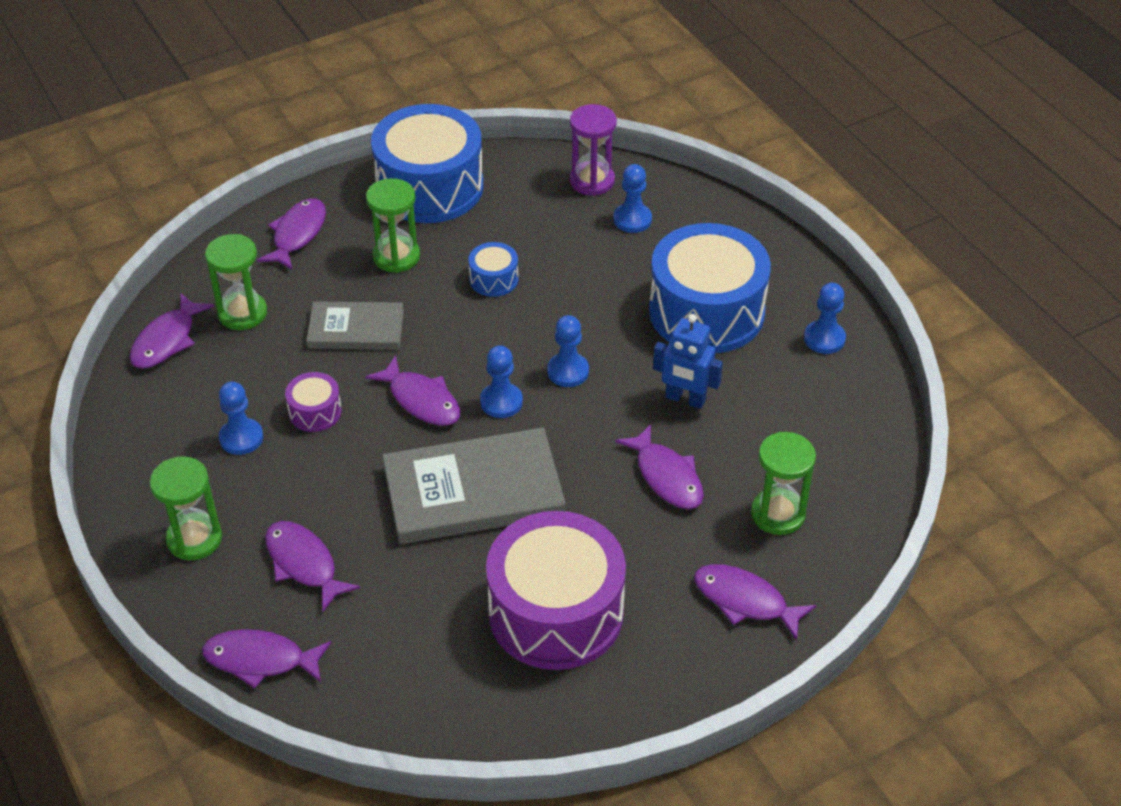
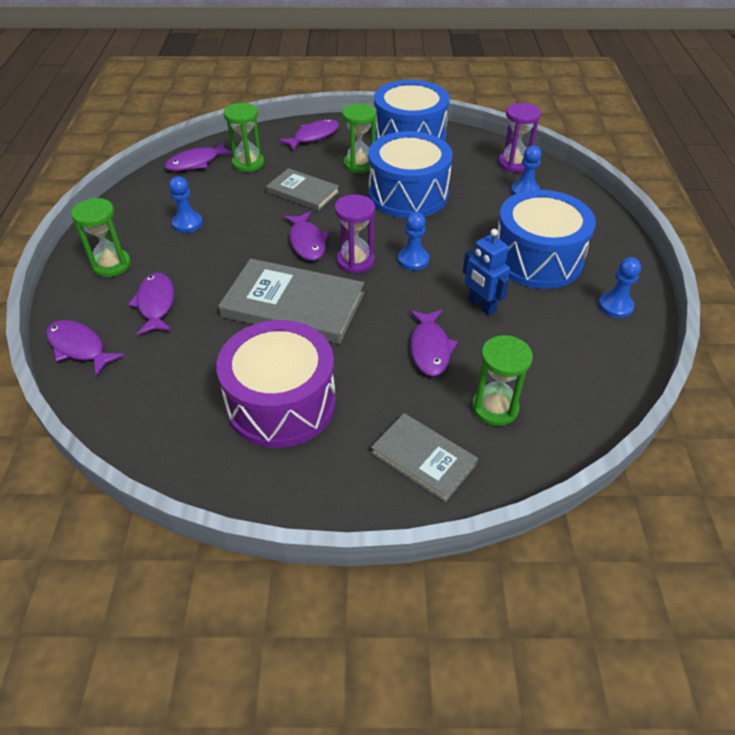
camera: 30 degrees right, 0 degrees up
(315, 412) = (240, 225): purple drum -> none
(494, 279) = (408, 194): blue drum -> blue drum, size x2.32
(501, 402) = (355, 261): blue pawn -> purple hourglass
(745, 601) = (423, 458): purple fish -> grey book

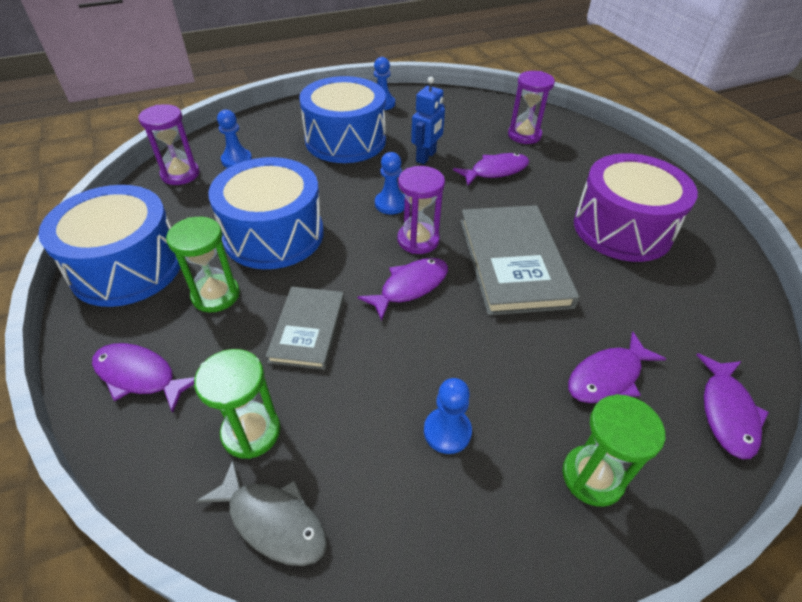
camera: 115 degrees left, 0 degrees up
(196, 163) = (273, 521): purple fish -> grey fish
(423, 458) = (593, 153): grey book -> none
(495, 408) = (524, 135): green hourglass -> purple hourglass

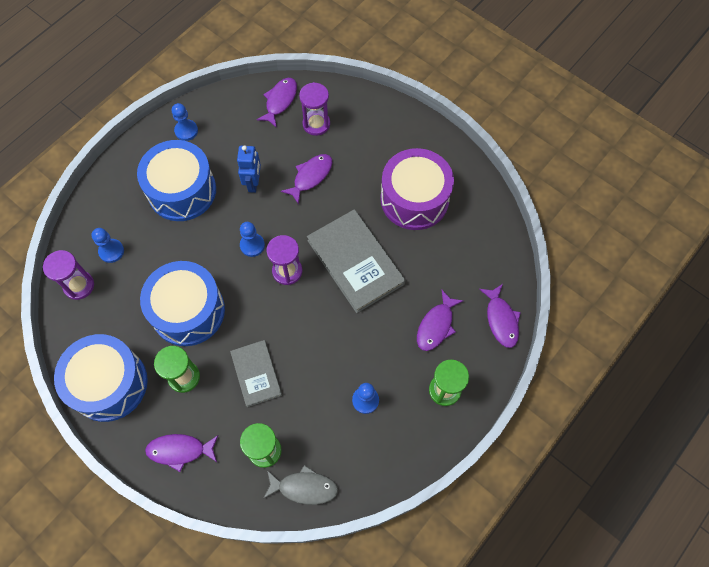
camera: 25 degrees left, 20 degrees up
(410, 287) = (301, 313): purple fish -> purple fish (280, 101)

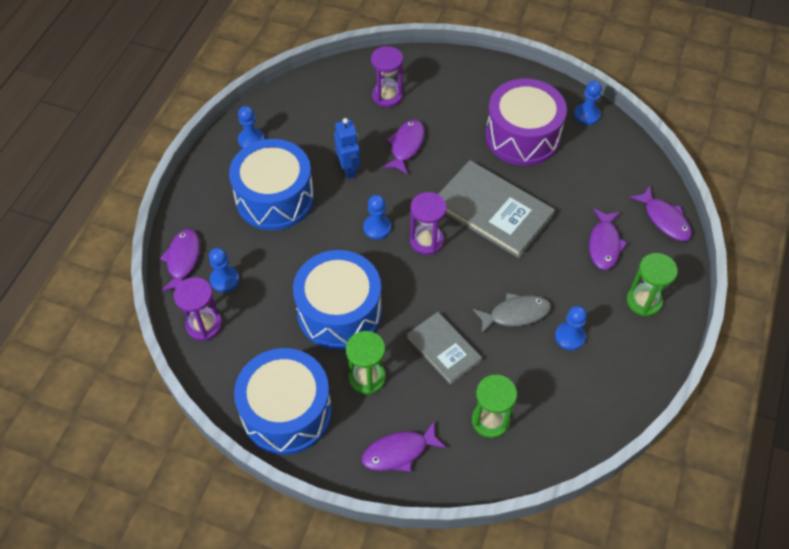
camera: 20 degrees left, 10 degrees down
(280, 101) = (338, 85): purple fish -> purple fish (183, 260)
(304, 488) = (550, 442): grey fish -> grey fish (515, 314)
(481, 196) = (586, 115): none -> blue pawn

